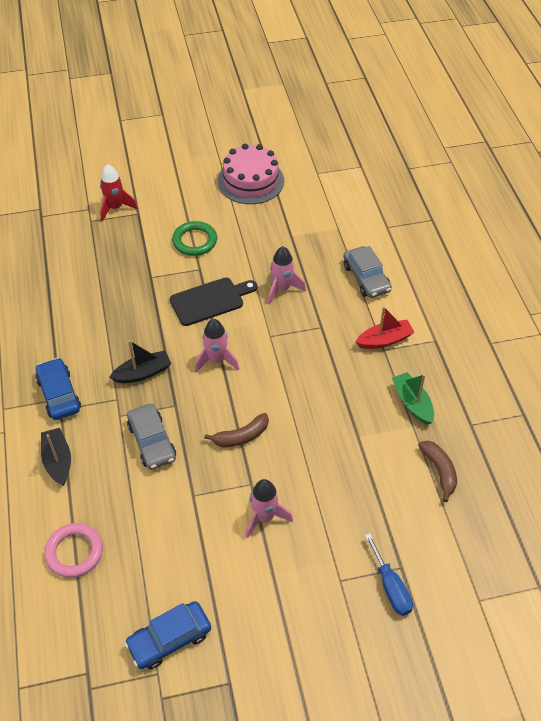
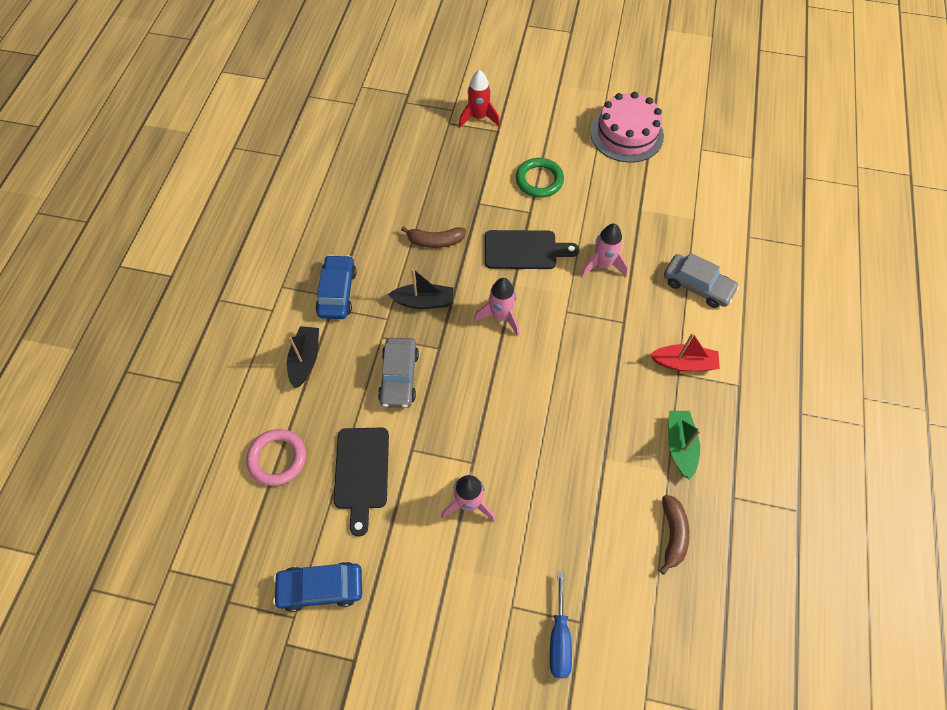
camera: 25 degrees right, 10 degrees up
(158, 531) = (362, 472): none -> black cutting board
(241, 436) = (486, 408): brown banana -> brown banana (435, 241)
(366, 278) = (697, 286): grey car -> grey car turned 60 degrees counterclockwise

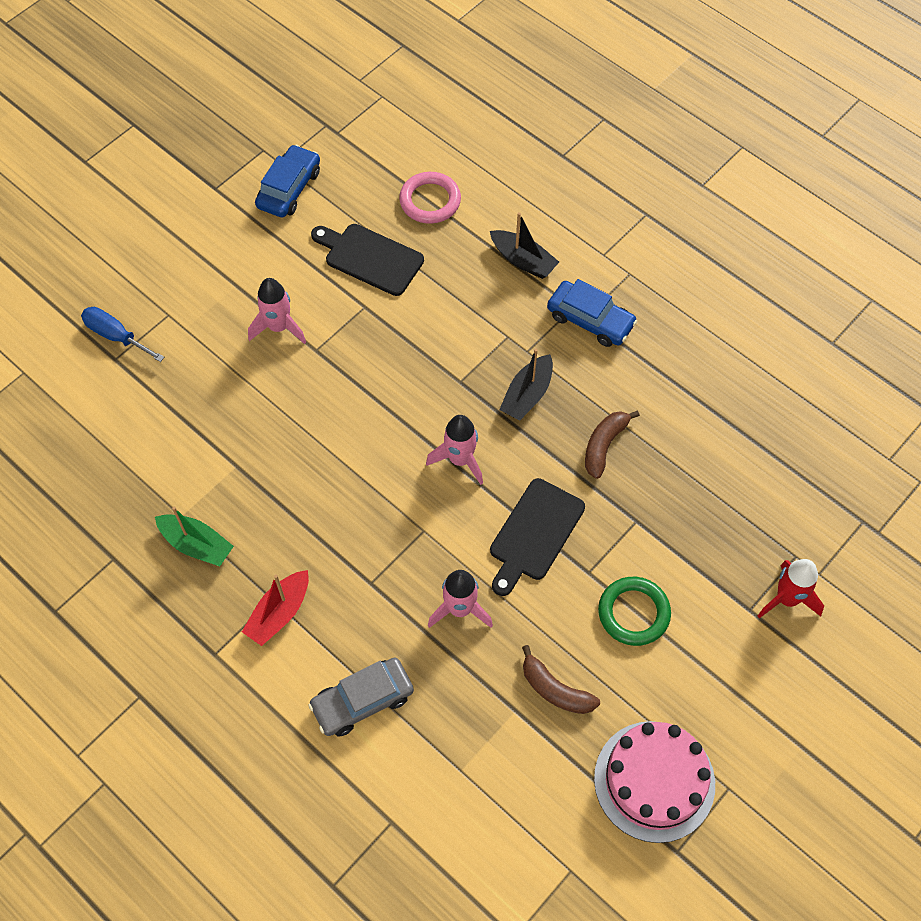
camera: 120 degrees right, 0 degrees up
(399, 377) = (449, 331): grey car -> none
(672, 535) = (123, 479): brown banana -> brown banana (555, 689)

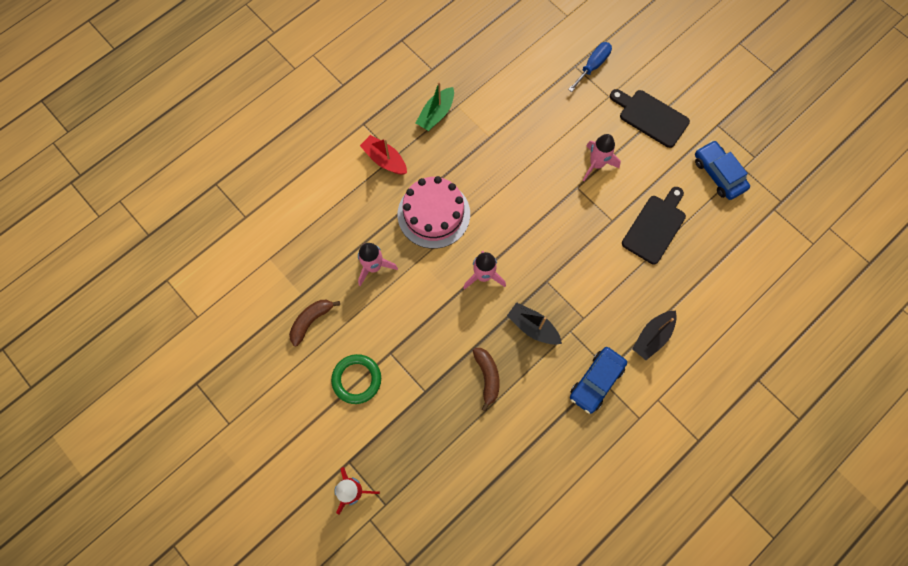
camera: 95 degrees right, 10 degrees up
(289, 189) = (718, 174): blue car -> blue car turned 150 degrees counterclockwise
(362, 701) = (321, 205): grey car -> none
(430, 201) = (709, 272): pink ring -> none
(534, 534) = (422, 320): black cutting board -> black cutting board (651, 117)
(604, 445) = (487, 377): brown banana -> brown banana turned 45 degrees clockwise
(654, 781) = (242, 376): pink cake -> pink cake (433, 214)

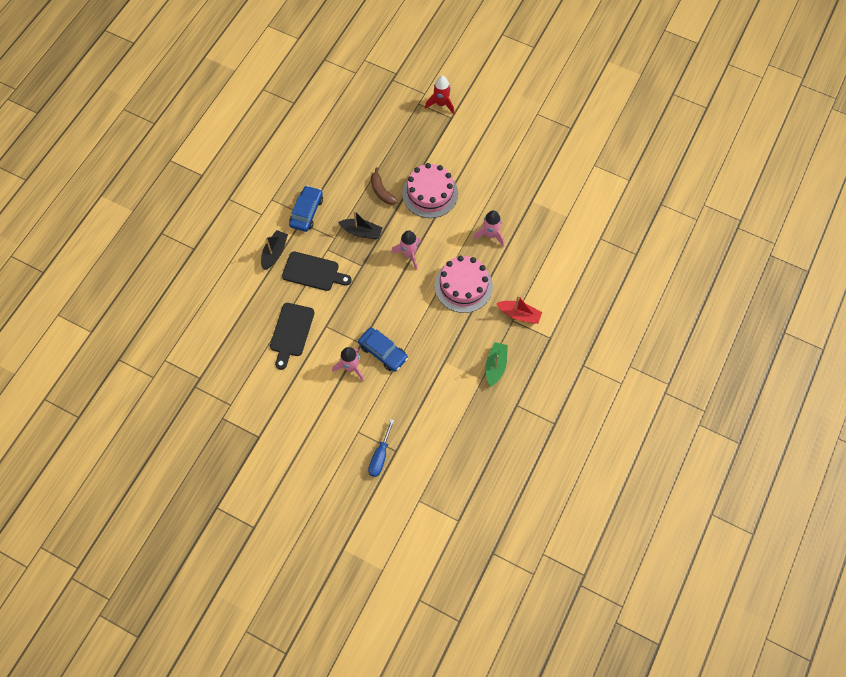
camera: 160 degrees right, 5 degrees down
(311, 321) = (516, 187): brown banana -> none
(356, 379) = (468, 162): green ring -> none
(425, 351) = (430, 193): none -> pink cake
(651, 117) = (317, 424): black cutting board -> black cutting board (313, 272)
(718, 174) = (250, 392): blue car -> blue car (383, 352)

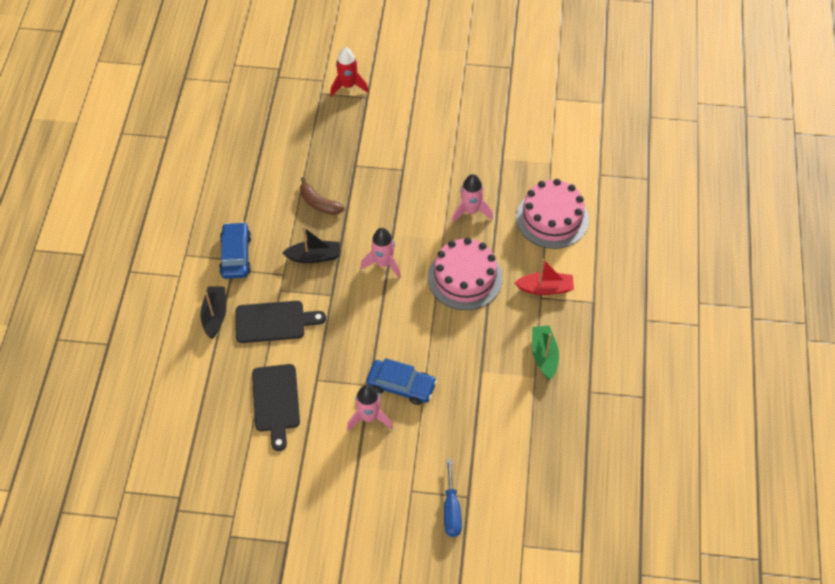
camera: 20 degrees left, 10 degrees down
(430, 193) = (378, 187): pink cake -> pink cake (552, 218)

